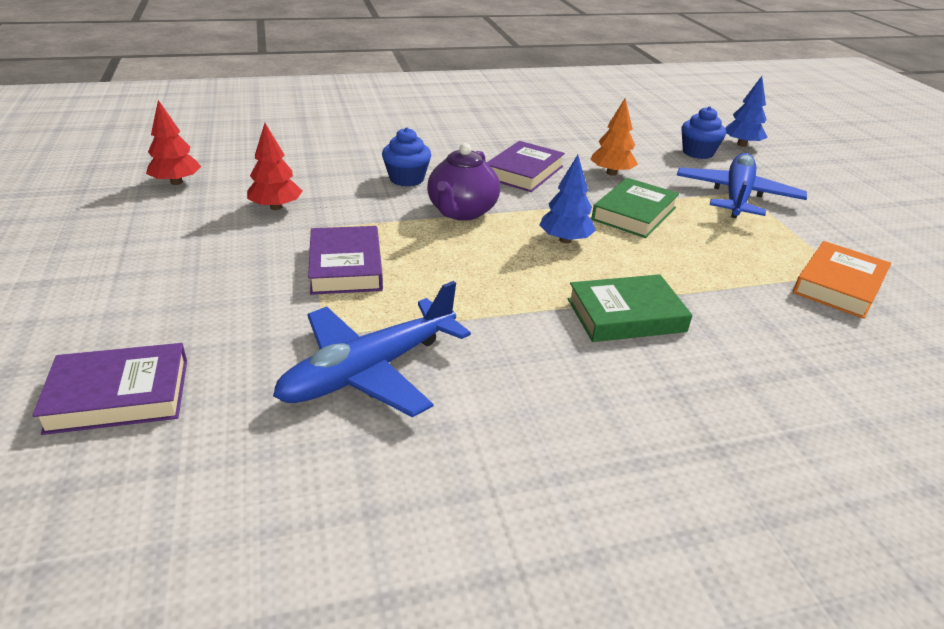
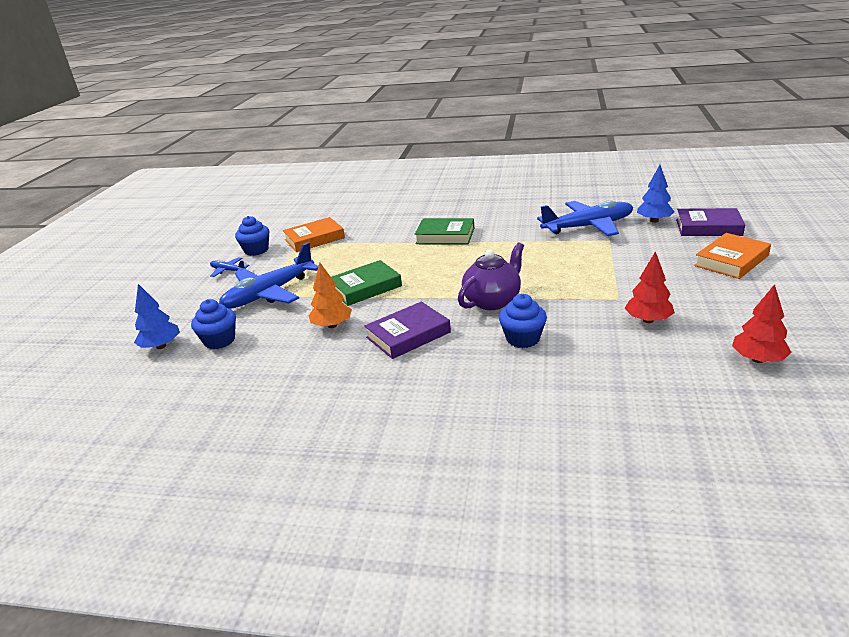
camera: 150 degrees left, 5 degrees down
(126, 306) = (731, 260): none -> orange book
(346, 266) = (593, 270): purple book -> none
(565, 240) = (436, 274): blue tree -> blue tree (654, 221)
(849, 218) = (228, 271): none -> blue plane
(883, 254) = (256, 250): none -> blue cupcake

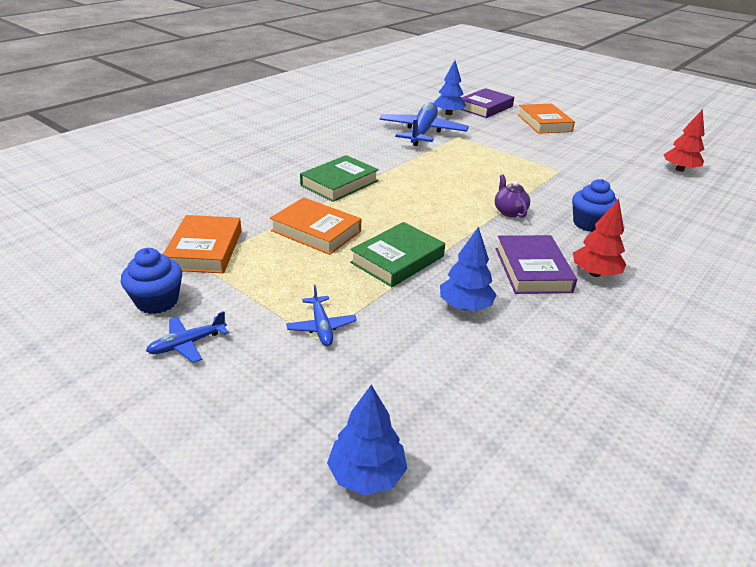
camera: 65 degrees left, 5 degrees up
(219, 340) = (412, 405): blue cupcake -> none
(270, 293) = (321, 326): blue plane -> blue plane, size x0.46
(332, 325) = (465, 306): orange tree -> blue tree
(365, 287) = (397, 259): green book -> green book turned 45 degrees clockwise
(370, 254) = (316, 231): none -> orange book
(493, 301) = (509, 211): purple teapot -> purple teapot, size x0.58
(648, 320) = (602, 175): red tree -> red tree (594, 273)

